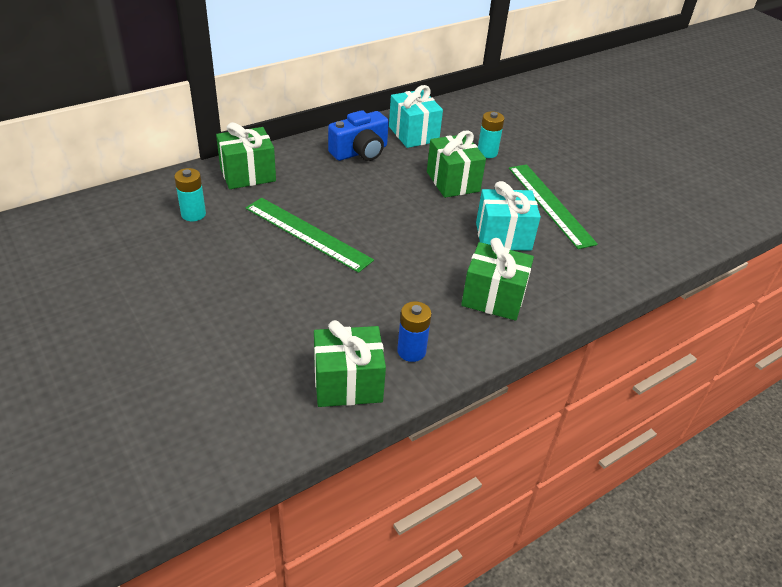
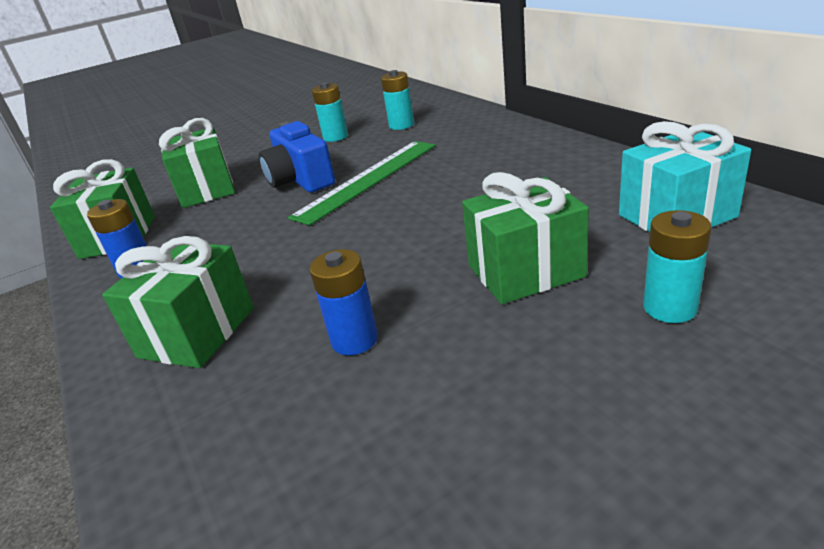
camera: 100 degrees right, 10 degrees down
(188, 255) = (335, 137): none -> turquoise battery
(248, 174) = (483, 131): green gift -> green gift (207, 189)
(360, 152) = (577, 181): blue camera -> blue camera (300, 180)
(503, 236) = (354, 340): turquoise gift -> blue battery
(550, 204) = (479, 416): green ruler -> none

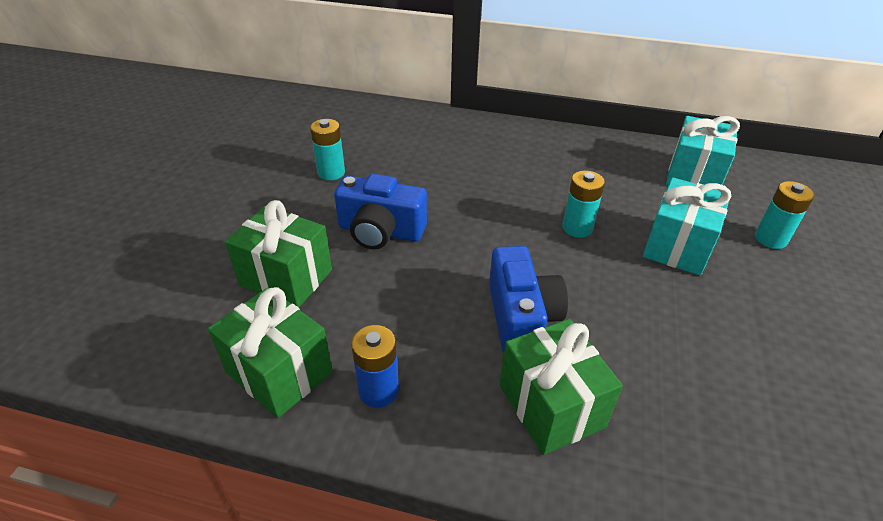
camera: 50 degrees left, 10 degrees up
(286, 267) = (521, 317): none -> blue camera
(354, 340) = (663, 344): blue battery -> none
(368, 179) = (447, 210): green ruler -> none
(401, 125) = (381, 143): turquoise battery -> turquoise battery (577, 228)
(525, 271) = (677, 246): green gift -> turquoise gift

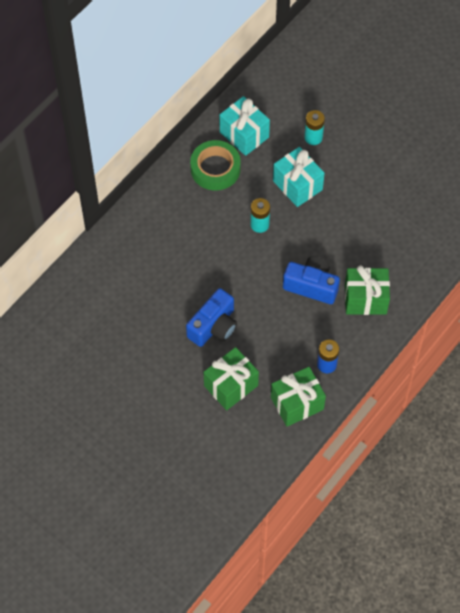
camera: 65 degrees left, 20 degrees up
(331, 173) = (138, 336): turquoise battery -> none
(619, 167) = (215, 169): none -> green tape

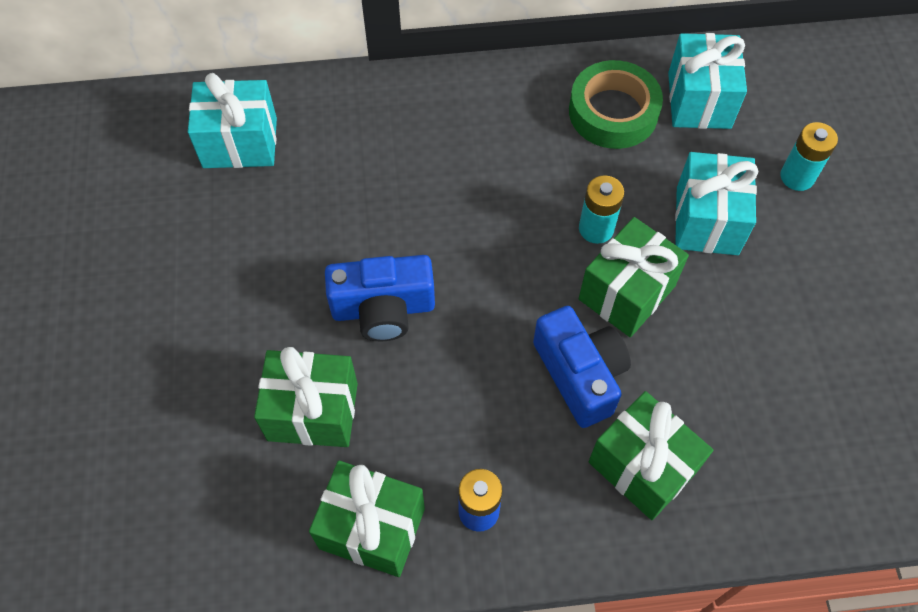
camera: 45 degrees right, 0 degrees up
(76, 313) = (240, 142): none -> turquoise gift
(297, 240) = (627, 292): none -> green gift

